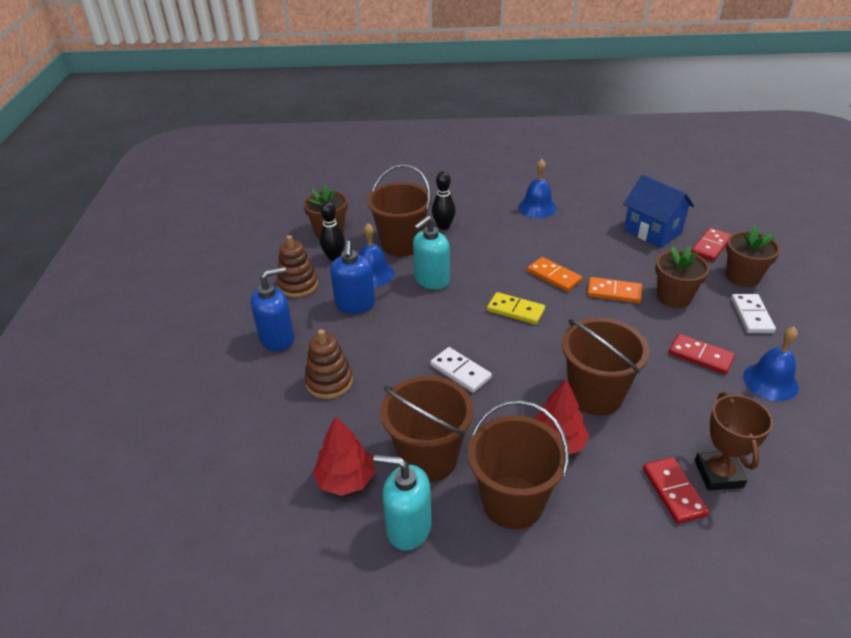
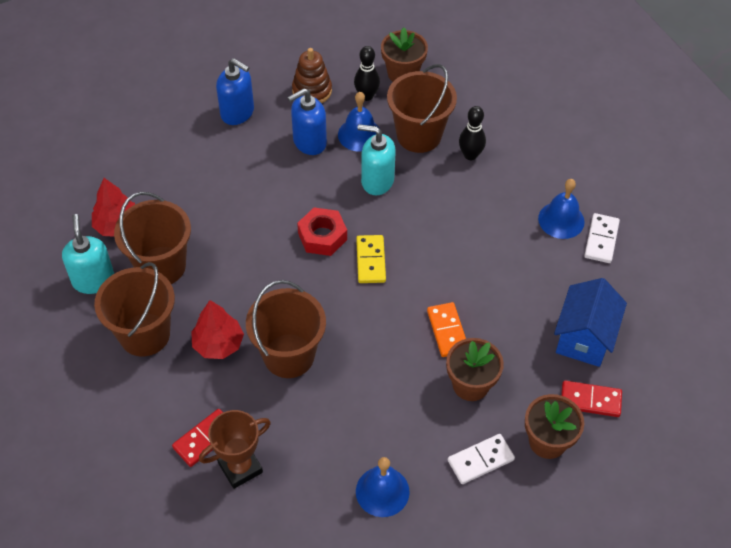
camera: 60 degrees right, 15 degrees up
(329, 382) = (208, 169): brown stacking toy -> none
(460, 372) = (266, 250): white domino -> white domino (601, 240)
(469, 330) = (322, 236): none -> red nut
(553, 276) = (443, 273): orange domino -> none
(700, 356) = (388, 426): red domino -> none

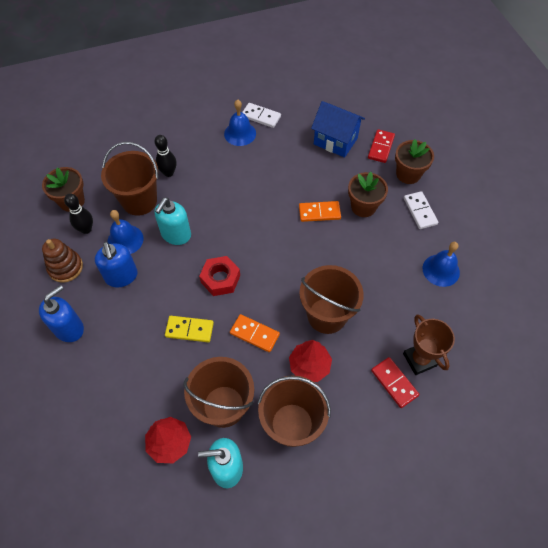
camera: 80 degrees left, 5 degrees up
(253, 282) = (254, 334): none -> orange domino
(370, 260) = (250, 250): yellow domino -> yellow domino (189, 330)

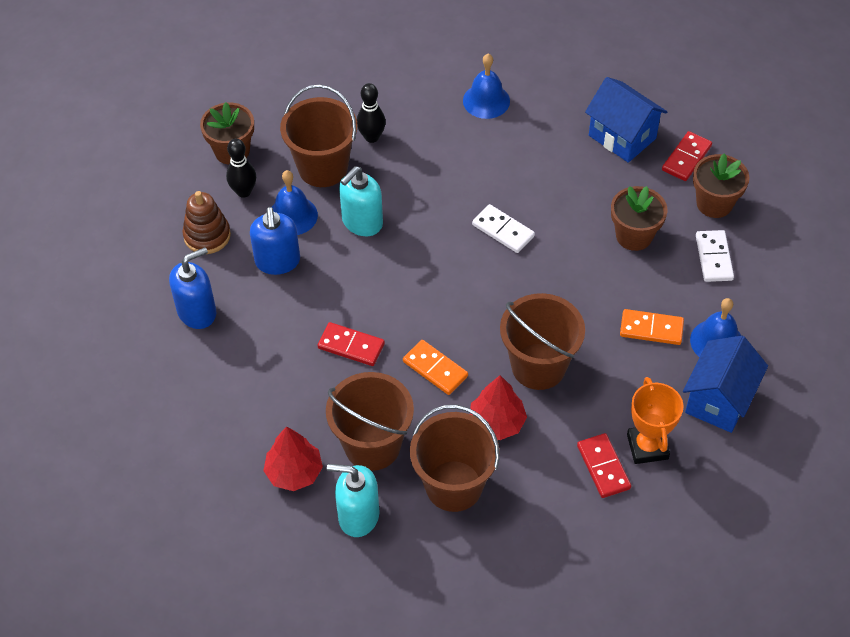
camera: 15 degrees right, 5 degrees down
(189, 330) = (351, 346): yellow domino -> red domino
(220, 279) = (408, 291): red nut -> none
(261, 116) = (523, 82): white domino -> white domino (503, 230)
(319, 212) = (568, 232): orange domino -> orange domino (651, 329)
(419, 359) = (647, 447): brown trophy -> orange trophy
(456, 313) = (718, 400): none -> blue house

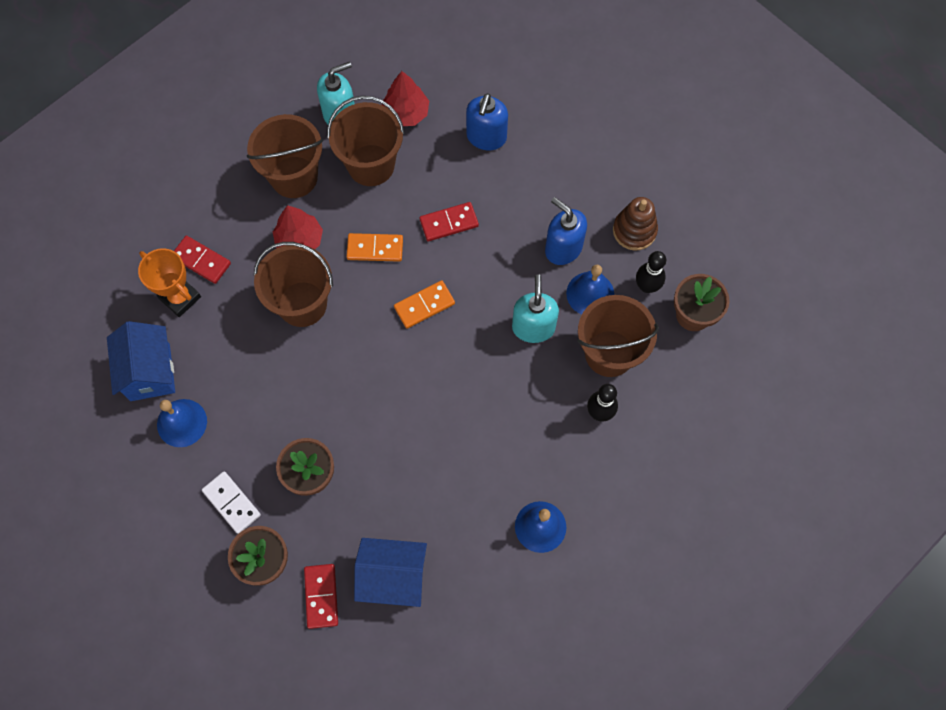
camera: 140 degrees right, 15 degrees up
(197, 312) = (579, 170): blue soap dispenser -> blue soap dispenser (486, 137)
(503, 230) = (419, 401): white domino -> none
(651, 329) = (239, 397): orange domino -> orange domino (424, 305)

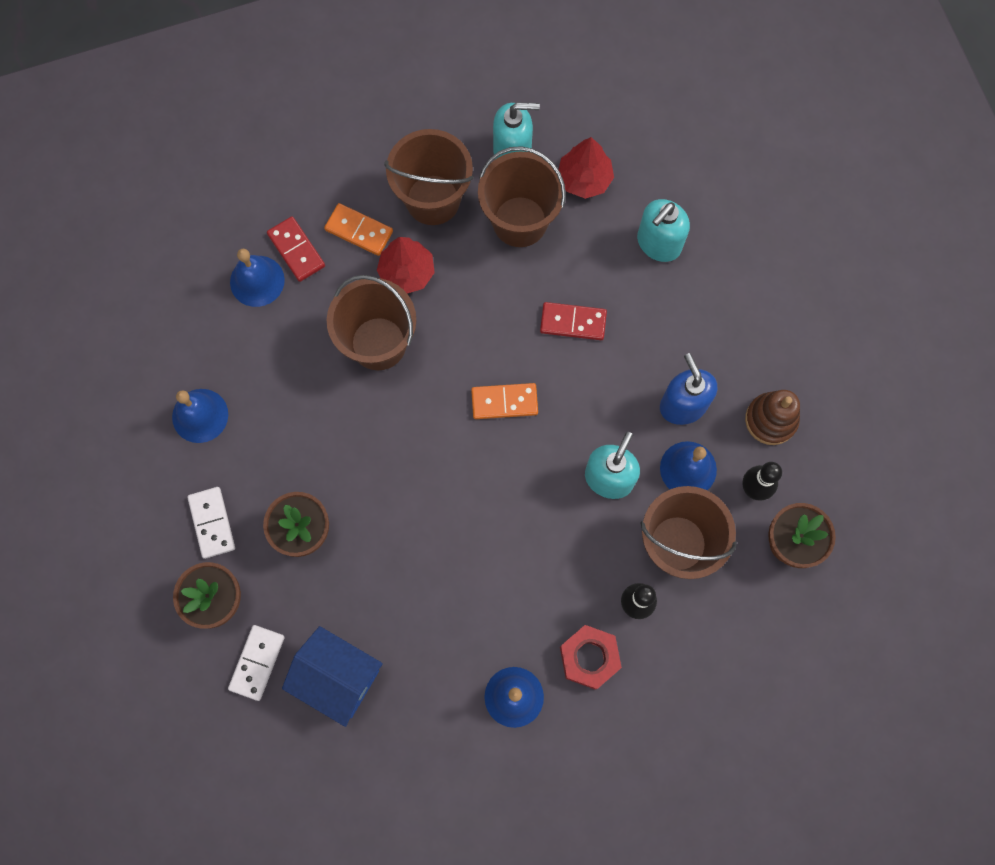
camera: 25 degrees right, 5 degrees up
(150, 372) = (192, 347): blue house -> none
(180, 297) = (257, 281): orange trophy -> blue bell
(321, 596) = (257, 663): red domino -> white domino
(375, 248) = (481, 316): orange domino -> orange domino (359, 231)
(486, 137) = (658, 243): blue soap dispenser -> turquoise soap dispenser
(584, 469) = (589, 657): none -> red nut

